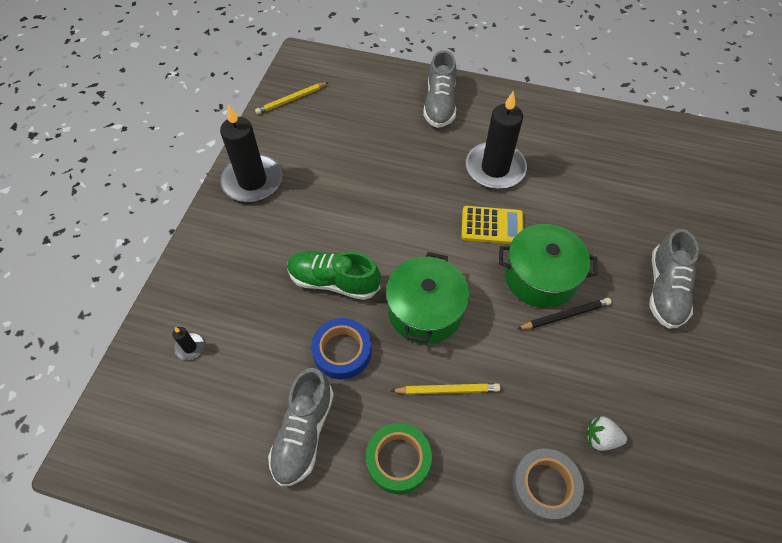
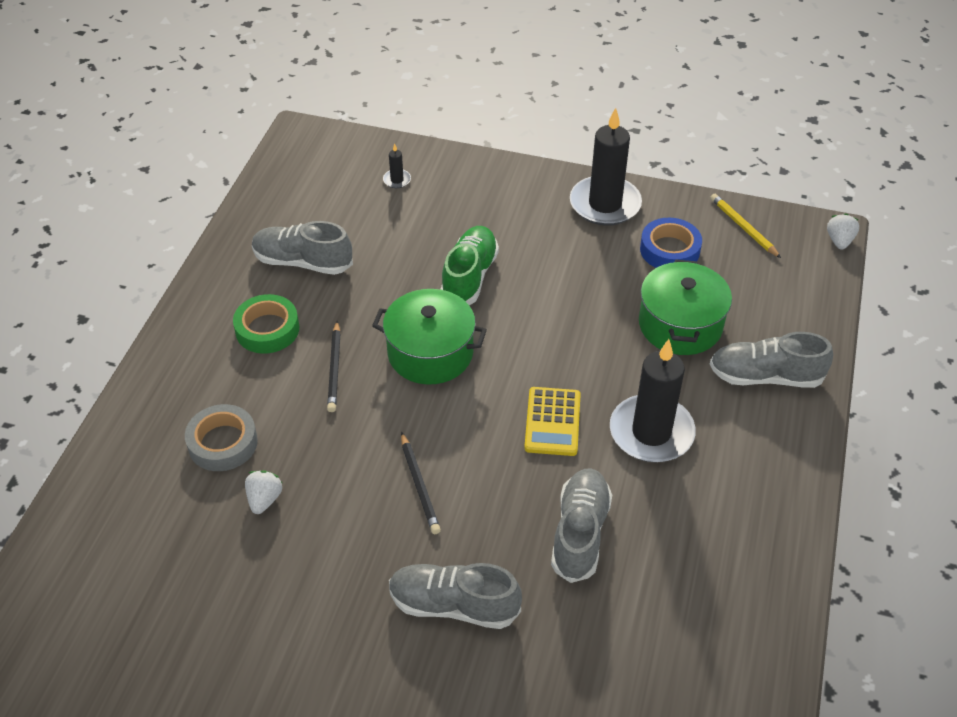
camera: 90 degrees right, 10 degrees down
(311, 52) = (839, 241): none -> white strawberry
(342, 351) = (385, 286): blue tape -> blue tape (669, 250)
(447, 390) = (334, 369): yellow pencil -> black pencil
(540, 277) = (475, 466): green pot -> green pot (680, 325)
(588, 213) = (580, 533): none -> grey shoe

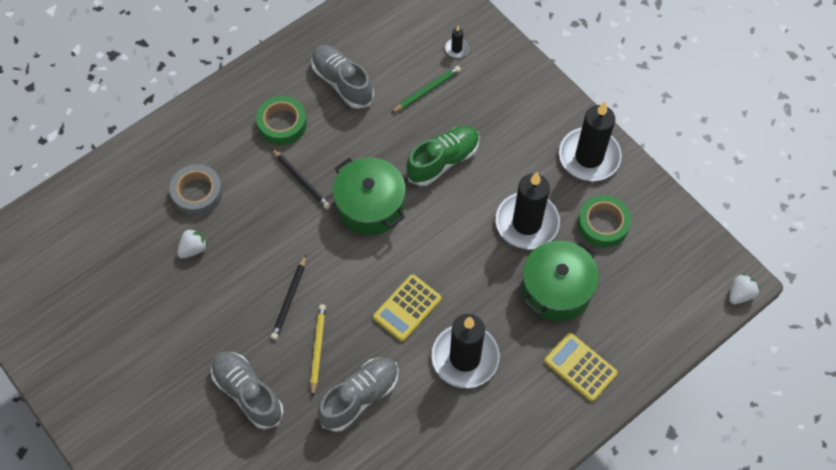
camera: 35 degrees right, 15 degrees up
(334, 369) = (301, 180): black pencil -> black pencil turned 75 degrees counterclockwise
(398, 227) = (427, 90): none -> green pencil
(599, 285) = (527, 223): none -> black candle
(669, 250) = (603, 224): blue tape -> green tape
(743, 227) = (676, 238): yellow pencil -> yellow pencil (317, 349)
(765, 376) = (580, 367): grey shoe -> yellow calculator

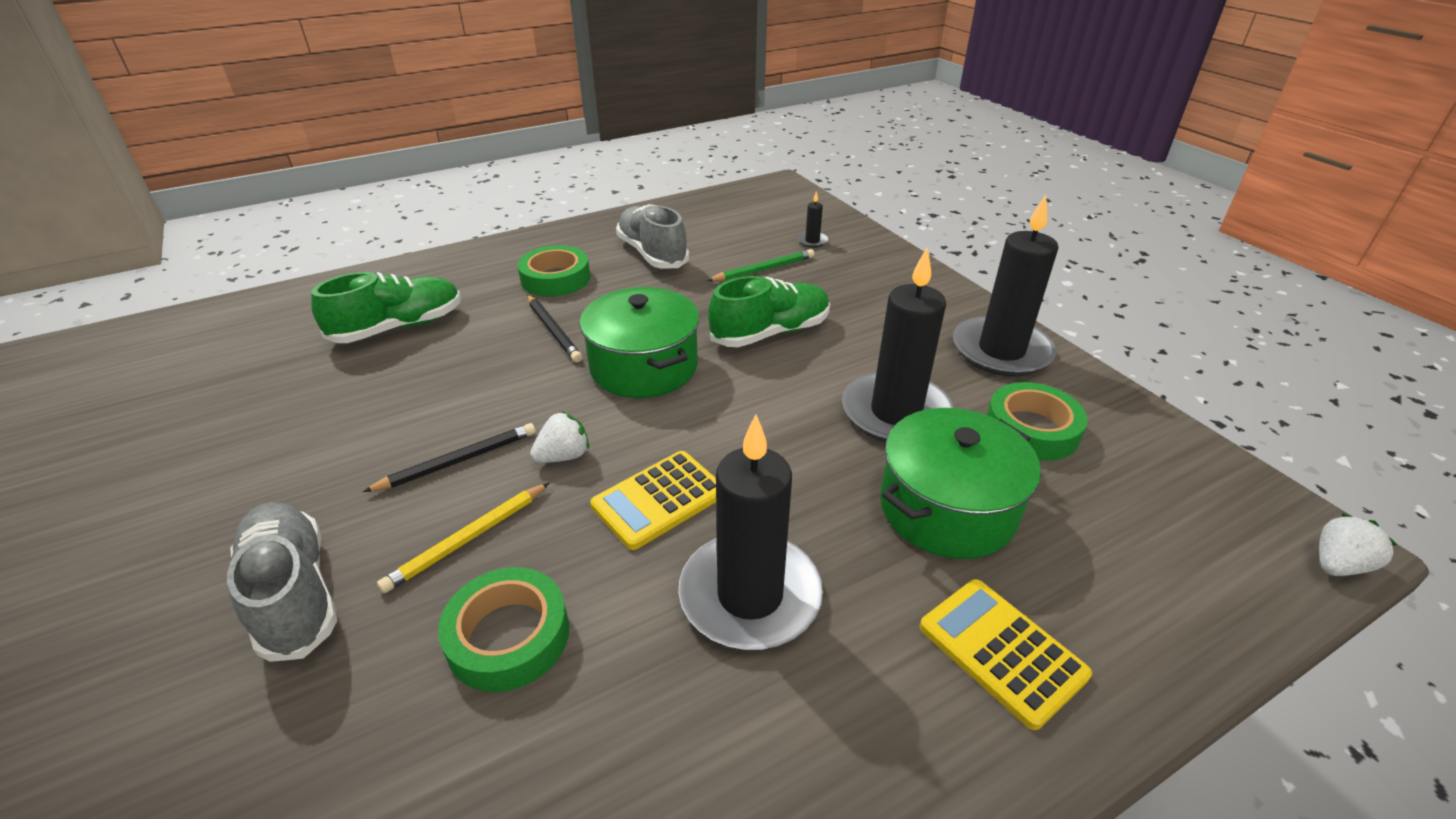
camera: 10 degrees right, 25 degrees down
(193, 249) = (349, 382): white strawberry -> white strawberry (563, 456)
(197, 193) = (398, 327): grey tape -> green shoe
(289, 299) = (458, 461): black pencil -> black pencil turned 150 degrees counterclockwise
(317, 349) = (468, 539): yellow pencil -> yellow pencil turned 150 degrees counterclockwise
(359, 397) = (508, 636): grey shoe -> green tape

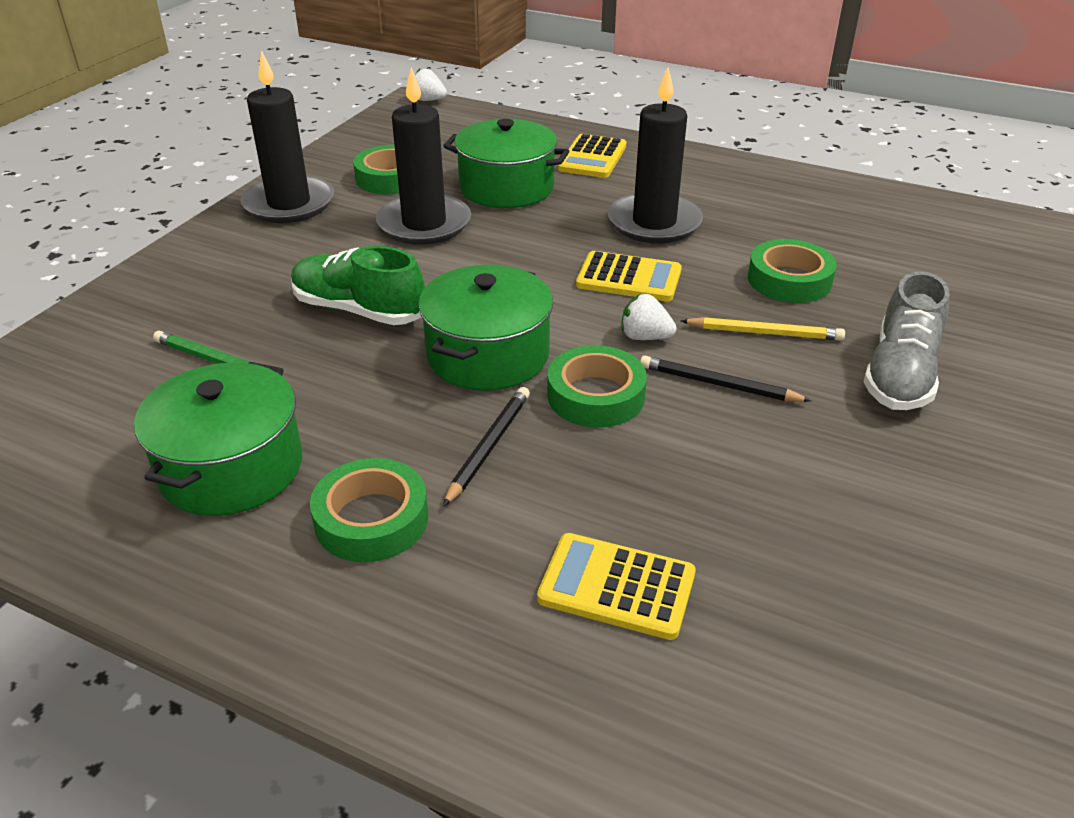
camera: 125 degrees left, 0 degrees up
(398, 327) = (616, 587): green shoe -> yellow calculator
(535, 393) = (596, 396): none -> green tape
(652, 254) = (231, 468): grey shoe -> green pot
(812, 241) = (109, 354): black candle -> none

